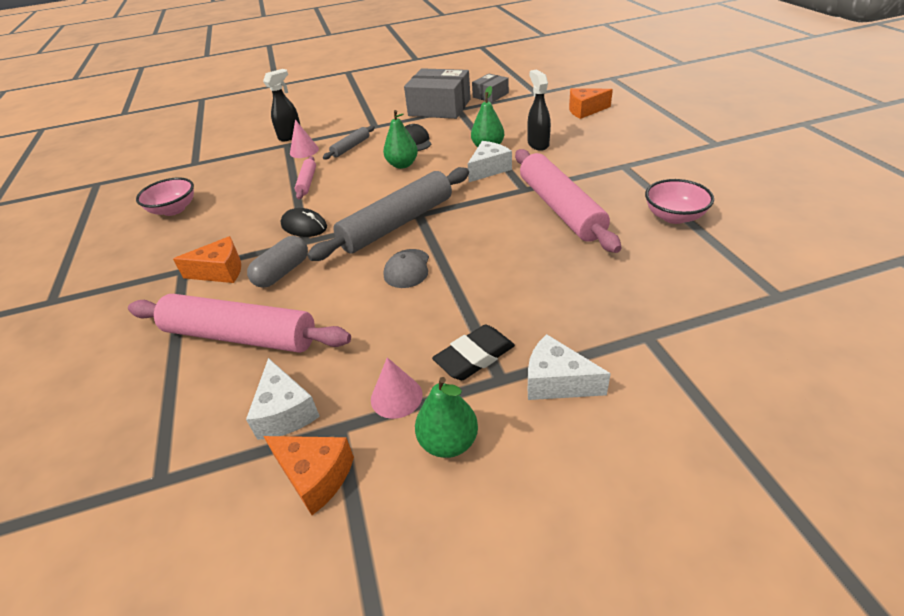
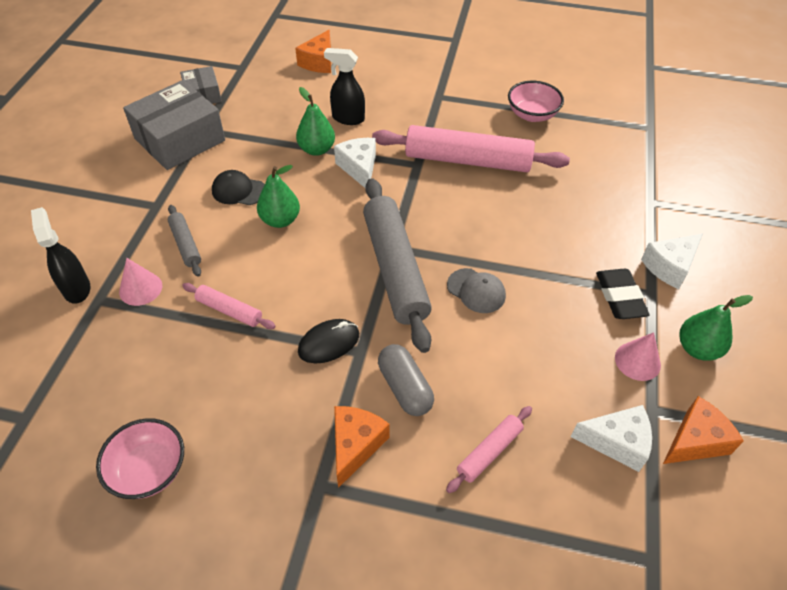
camera: 65 degrees left, 10 degrees up
(241, 336) = (489, 452): pink rolling pin -> pink rolling pin, size x0.47

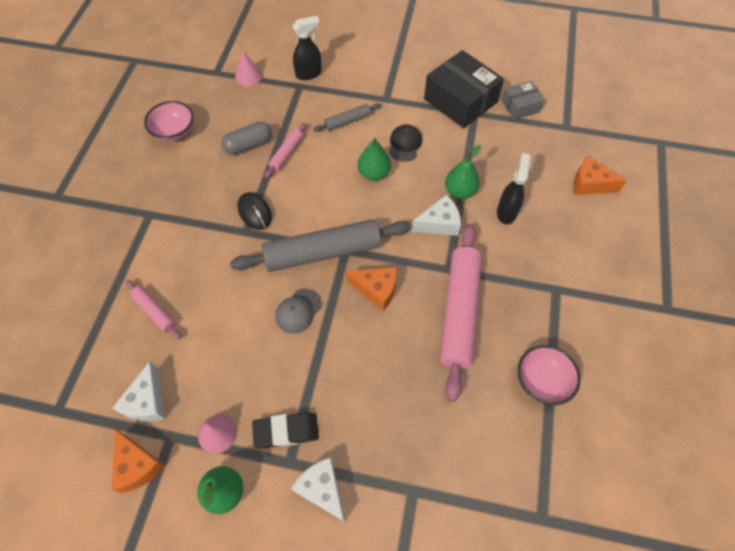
camera: 90 degrees right, 10 degrees up
(140, 288) = (308, 104): pink cone -> pink cone (248, 76)
(180, 140) = (460, 100): grey box -> black box
(355, 445) = (173, 231): orange cheese -> orange cheese (376, 289)
(404, 388) = (212, 259): grey capsule -> grey capsule (248, 145)

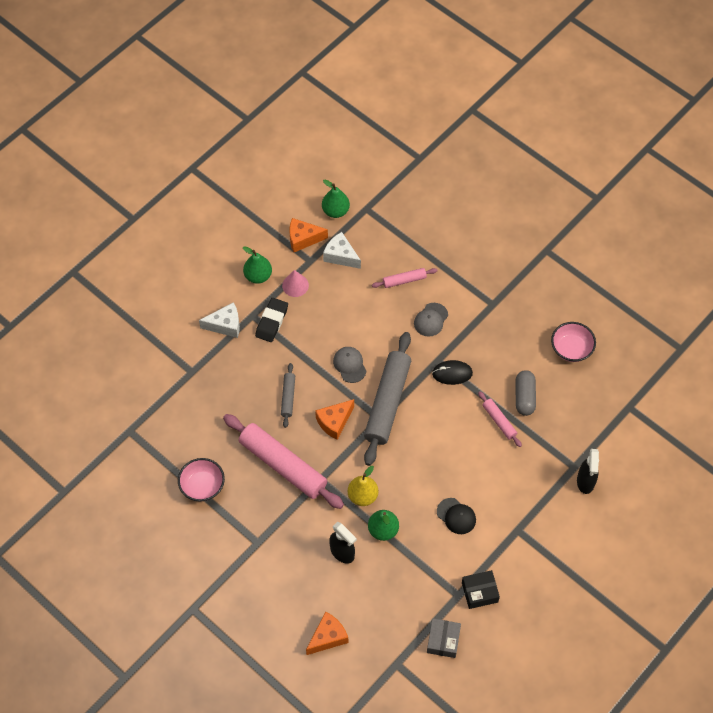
camera: 120 degrees right, 0 degrees up
(197, 260) = (431, 320): none -> grey cap
(248, 76) = (609, 431): pink cone -> none
(347, 121) = (508, 484): grey rolling pin -> grey rolling pin (288, 397)
(374, 173) = (439, 475): green pear -> green pear (335, 211)
(439, 223) = (362, 496): white cheese -> yellow pear
(460, 100) = (479, 592): black box -> black box, size x0.54

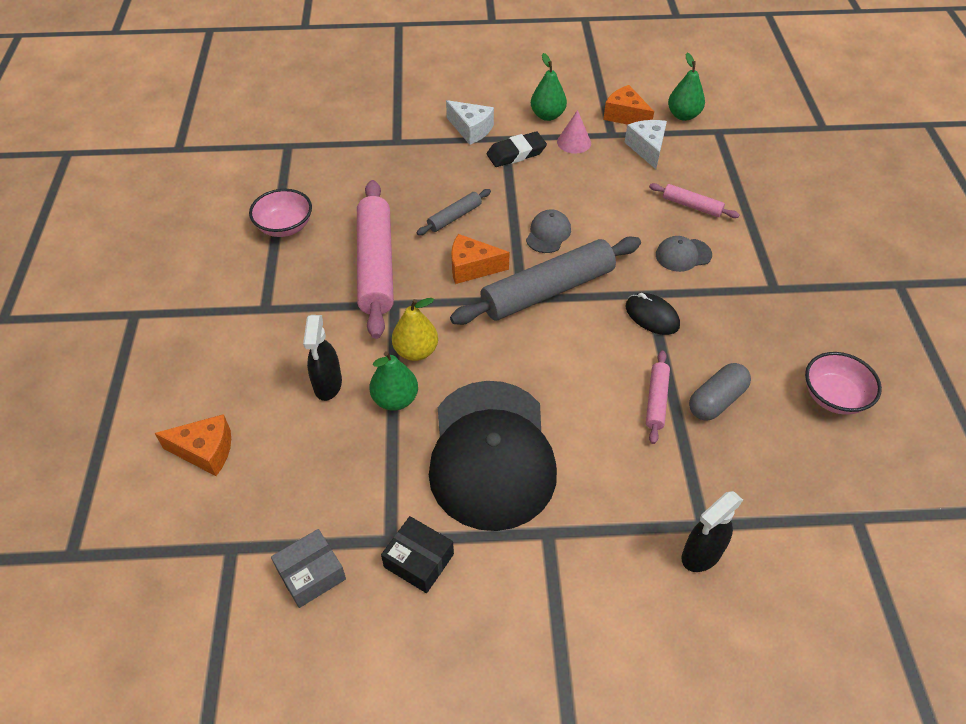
camera: 45 degrees right, 10 degrees down
(456, 516) = (491, 454): black cap -> black cap, size x2.50

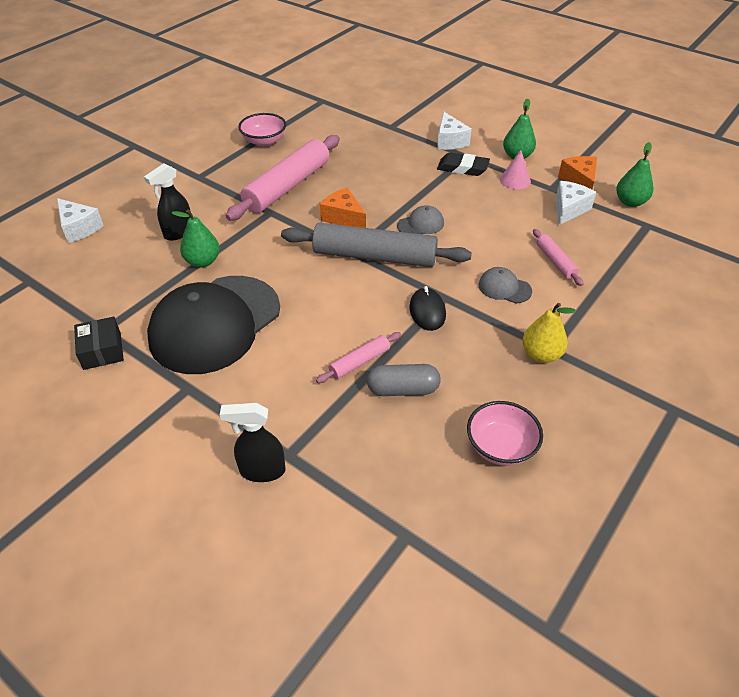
camera: 40 degrees right, 5 degrees down
(205, 451) = (79, 228): orange cheese -> white cheese
(311, 574) = (45, 319): grey box -> none
(416, 351) = (248, 243): yellow pear -> yellow pear (541, 354)
(454, 217) = (371, 184): grey rolling pin -> none

